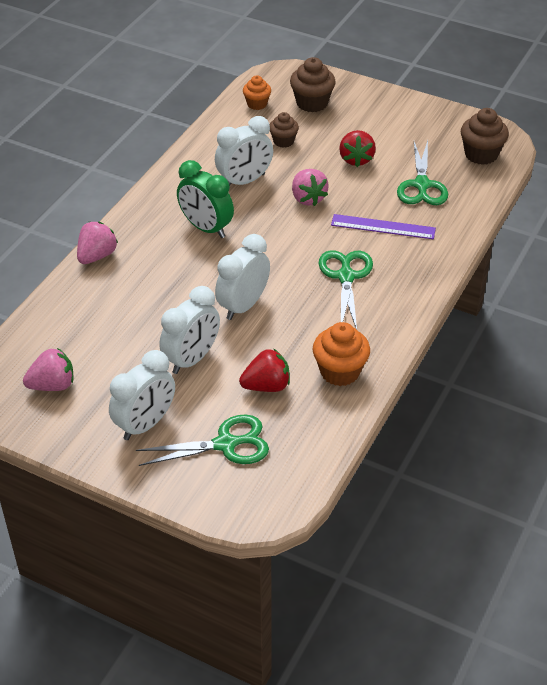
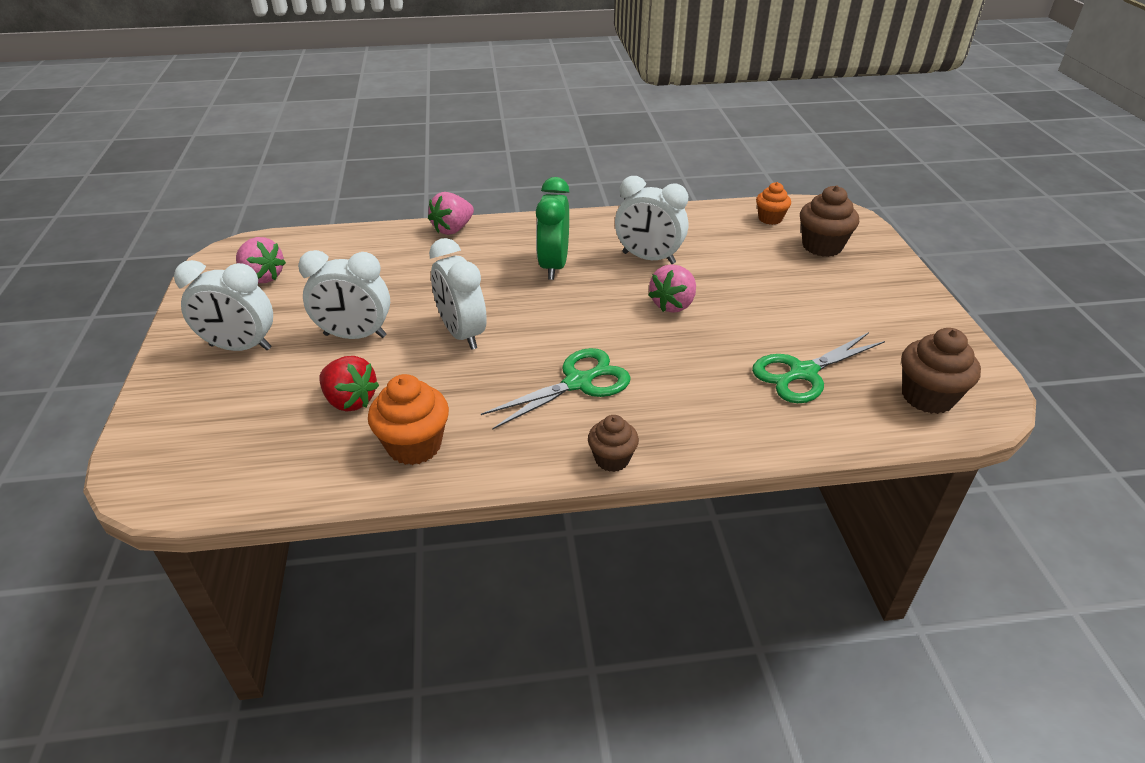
camera: 55 degrees right, 5 degrees down
(97, 256) = (453, 229): pink strawberry -> pink strawberry turned 135 degrees clockwise
(225, 444) = (240, 410): green scissors -> none
(243, 306) = (462, 334): white clock -> white clock turned 120 degrees counterclockwise
(283, 141) = (739, 255): brown cupcake -> brown cupcake (612, 459)
(356, 159) = (778, 309): red strawberry -> none
(383, 227) = (693, 374): purple ruler -> none

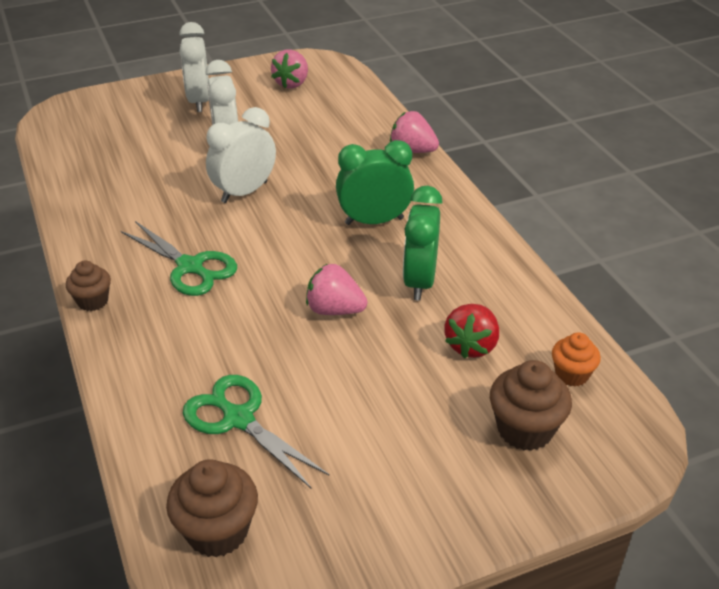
camera: 75 degrees right, 0 degrees up
(350, 400) = (147, 161): red strawberry -> red strawberry (471, 345)
(414, 445) = (100, 201): orange cupcake -> none
(648, 258) = (419, 281): white clock -> green clock

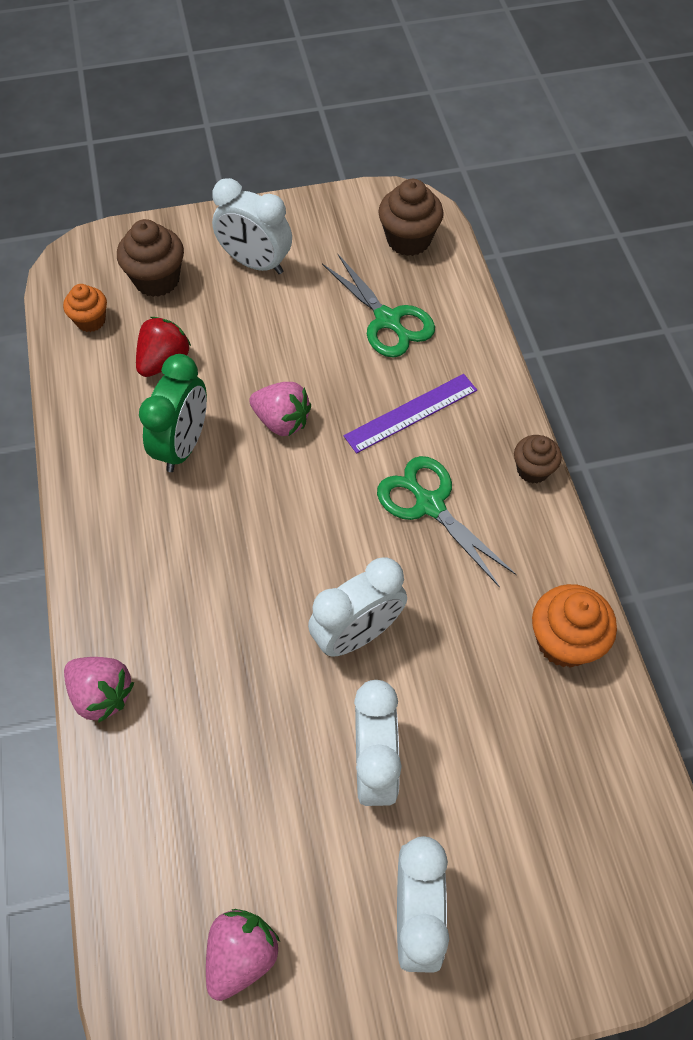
camera: 170 degrees left, 20 degrees up
(89, 204) = (564, 641): none -> orange cupcake
(208, 332) = (411, 413): none -> purple ruler
(374, 221) = (203, 549): green clock -> none
(414, 467) = (255, 263): none -> white clock

